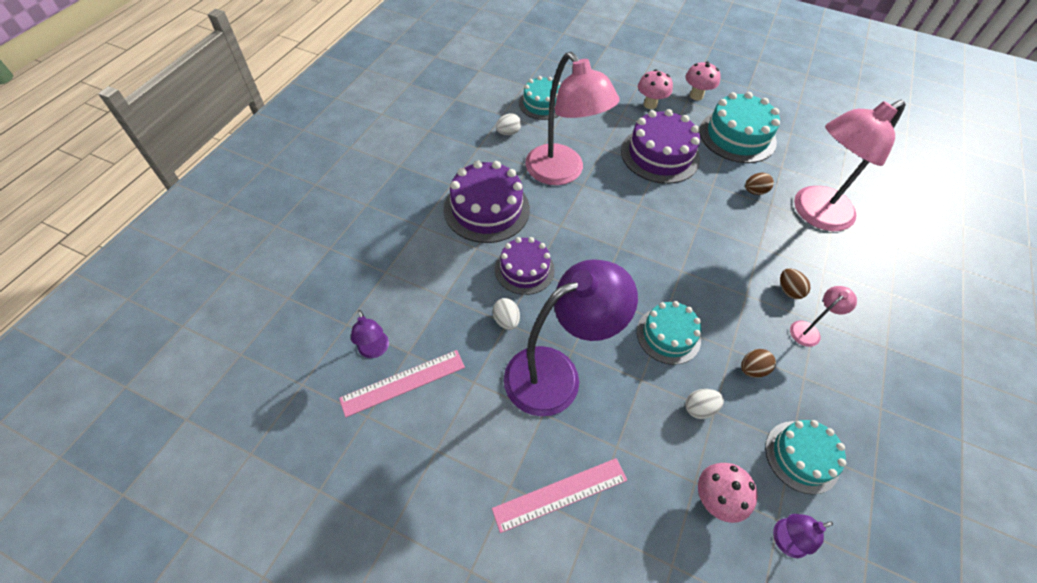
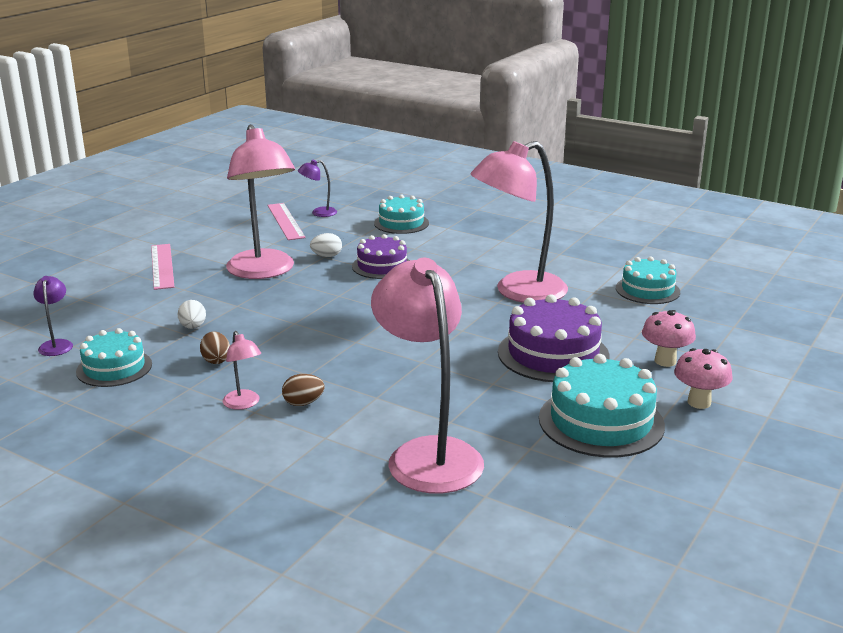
camera: 100 degrees right, 30 degrees down
(486, 209) = (465, 254): purple cake -> none
(508, 132) = (587, 269): white egg -> none
(556, 373) = (263, 272): purple lamp -> pink lamp
(668, 335) = (277, 323): turquoise cake -> turquoise cake (401, 223)
(715, 499) = (111, 321): pink mushroom -> none
(754, 191) = (477, 413): brown egg -> none

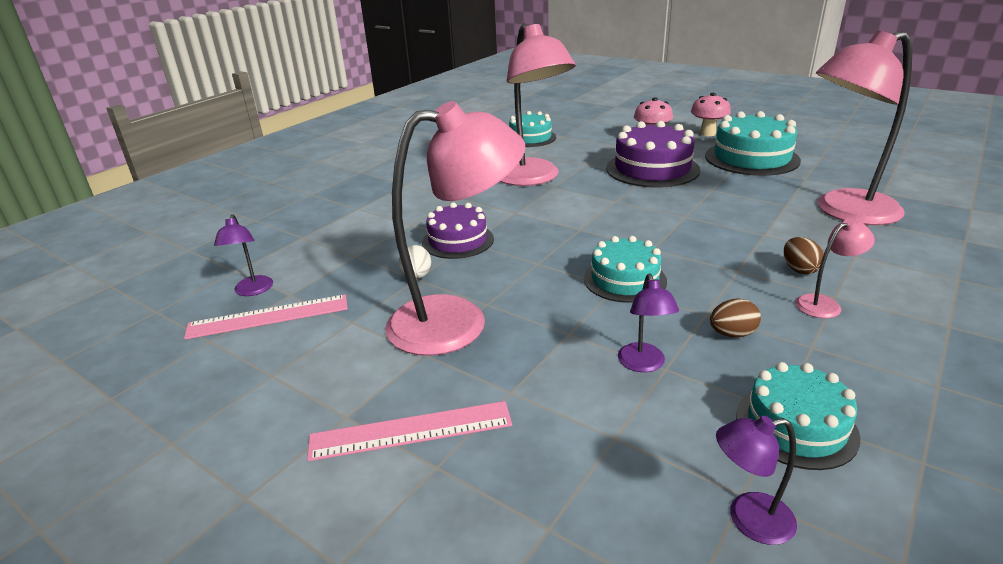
camera: 85 degrees left, 5 degrees up
(193, 327) = (643, 364): white egg -> purple lamp
(401, 223) = (329, 233): turquoise cake -> turquoise cake (624, 279)

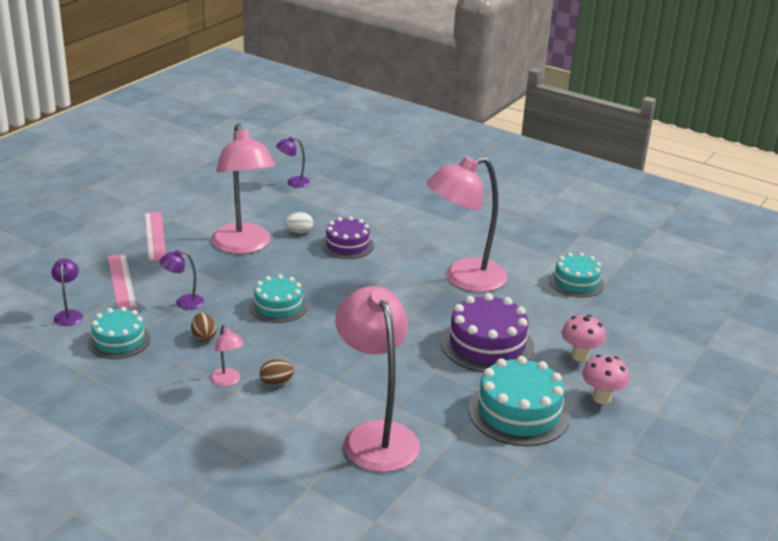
camera: 85 degrees right, 0 degrees up
(268, 317) = (263, 190): pink ruler -> pink ruler (121, 281)

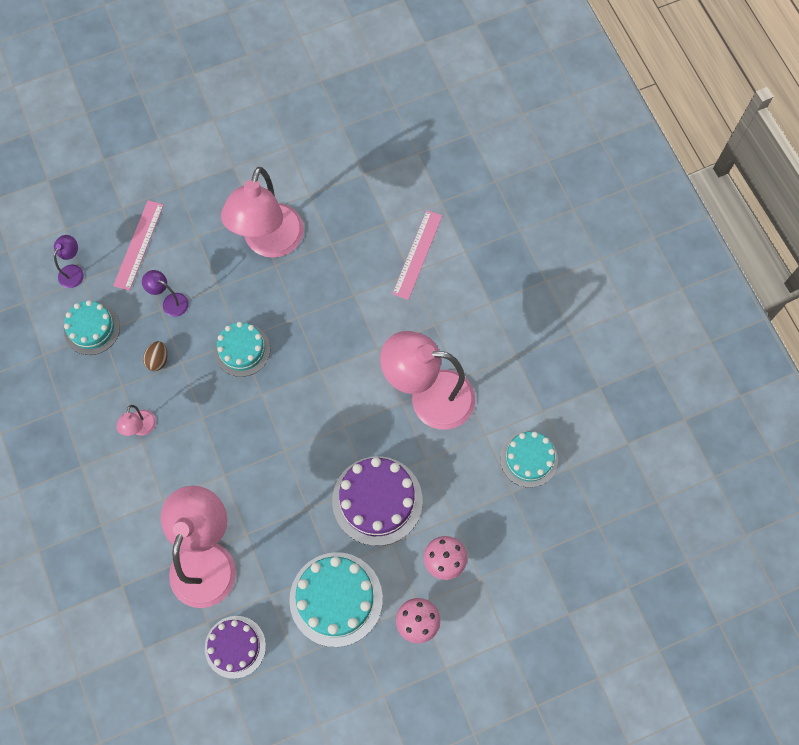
camera: 35 degrees right, 40 degrees up
(155, 236) = (204, 186): pink ruler -> pink ruler (417, 254)
(276, 383) = (176, 451): brown egg -> none
(293, 182) = (382, 156): purple lamp -> none
(299, 232) = (333, 245): white egg -> none
(347, 245) = (362, 289): purple cake -> purple cake (235, 647)

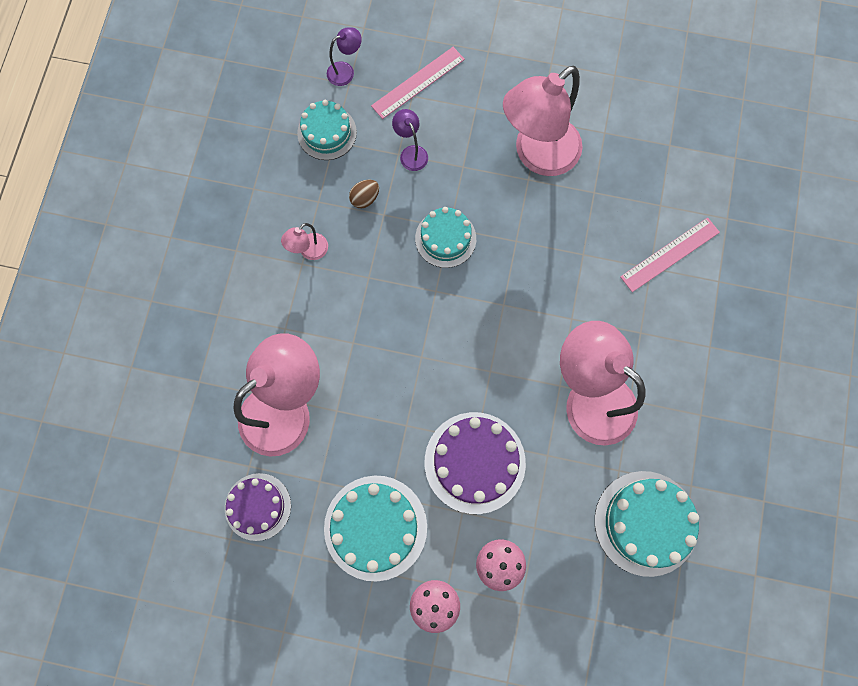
camera: 35 degrees right, 5 degrees up
(528, 459) = (645, 523): turquoise cake -> turquoise cake, size x1.55

